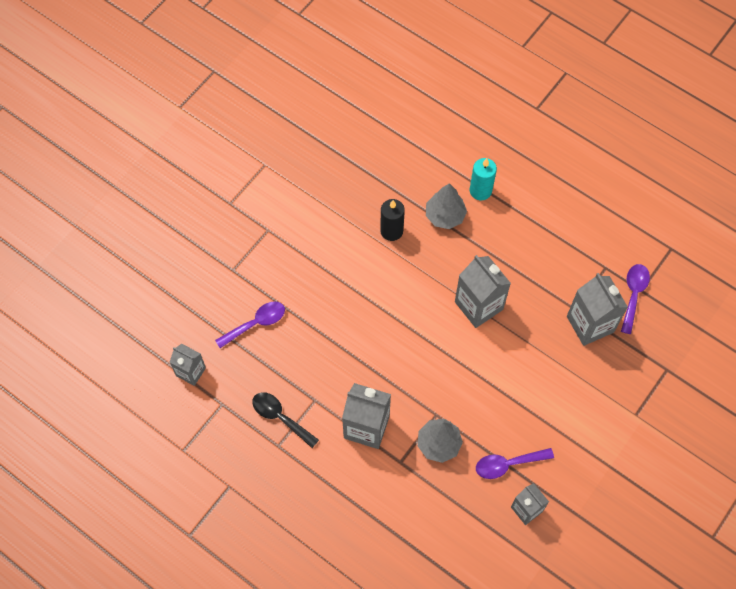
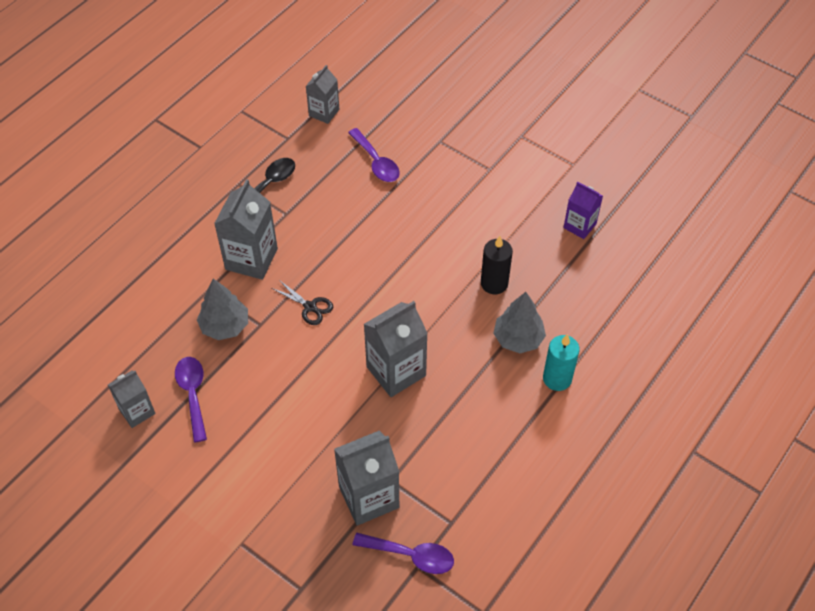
camera: 90 degrees right, 10 degrees down
(332, 164) = (579, 226): none -> purple carton
(417, 374) = (310, 307): none -> black scissors

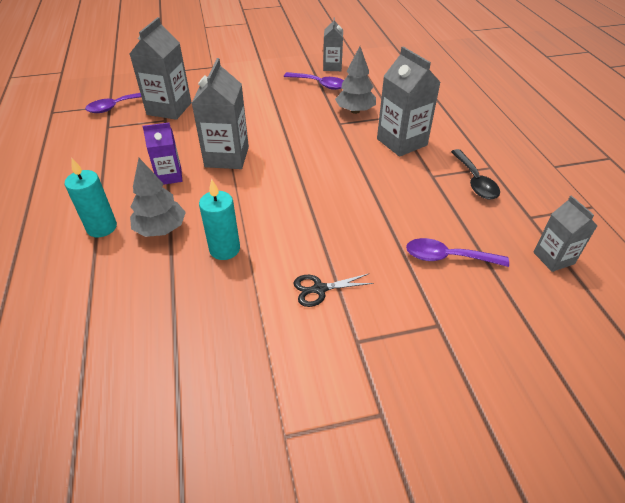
camera: 130 degrees right, 10 degrees down
(310, 307) = (327, 147): black scissors -> black scissors (319, 289)
(494, 283) = (224, 249): black candle -> turquoise candle
(579, 226) = (200, 364): purple carton -> purple carton (169, 176)

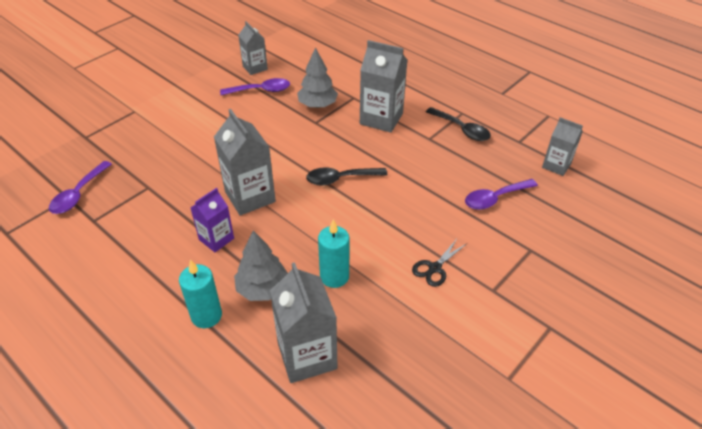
camera: 35 degrees left, 0 degrees up
(169, 109) = (139, 174): grey carton -> grey carton (307, 356)
(313, 175) = (340, 179): none -> black spoon

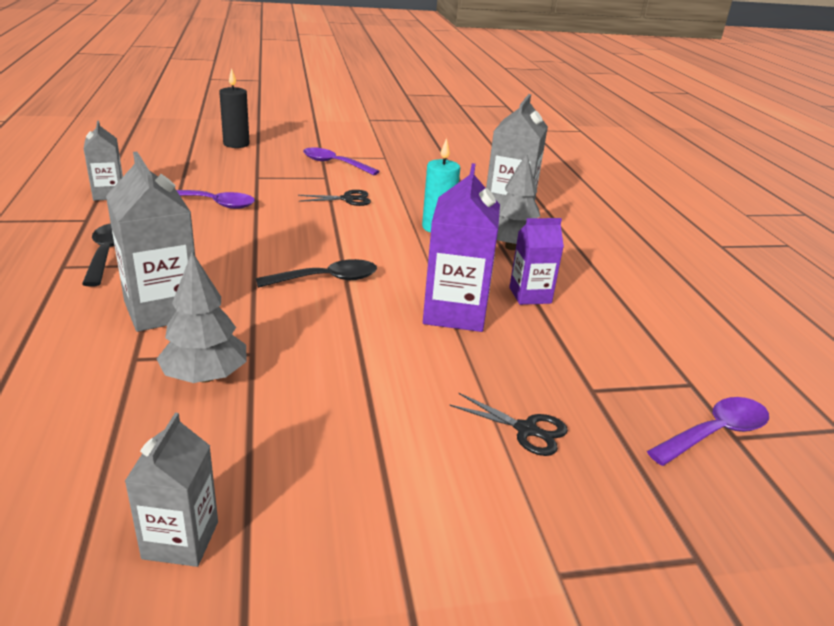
camera: 145 degrees left, 15 degrees down
(170, 150) = (526, 430): none -> black scissors
(206, 316) = (578, 254): turquoise candle -> none
(250, 197) = (455, 313): grey carton -> purple carton
(261, 90) = (250, 463): purple spoon -> purple spoon (334, 164)
(340, 179) = (327, 279): black spoon -> black spoon turned 45 degrees counterclockwise
(634, 289) = (236, 144): none -> black candle

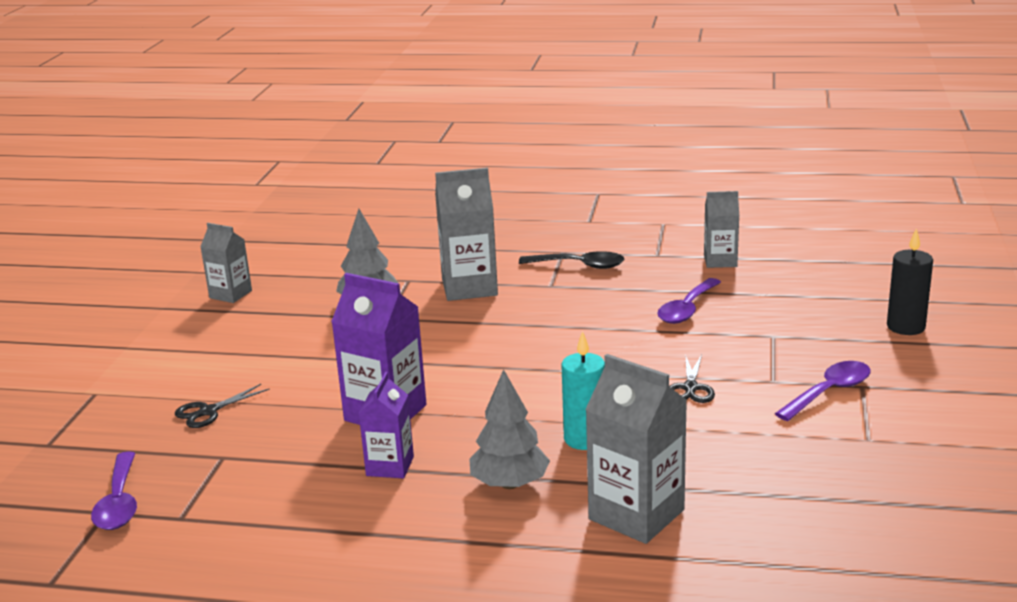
camera: 115 degrees right, 5 degrees down
(327, 279) = (485, 356): black spoon -> none

